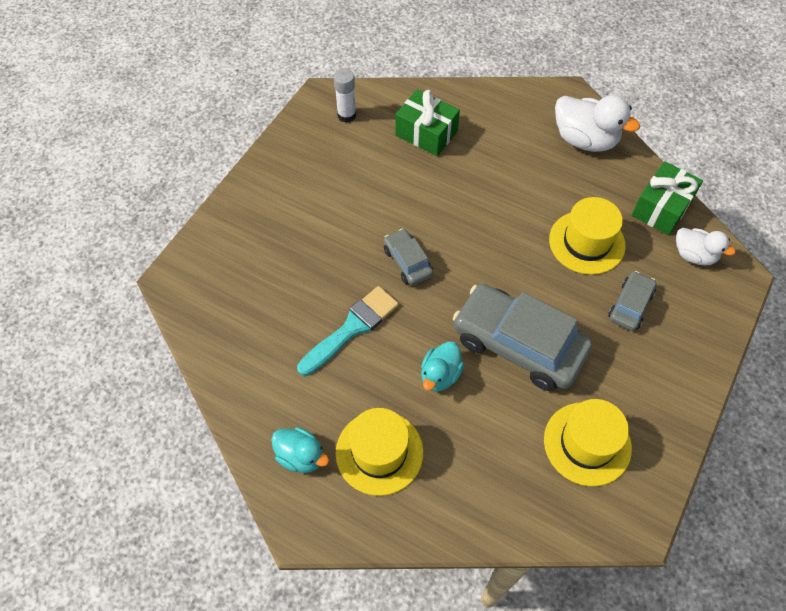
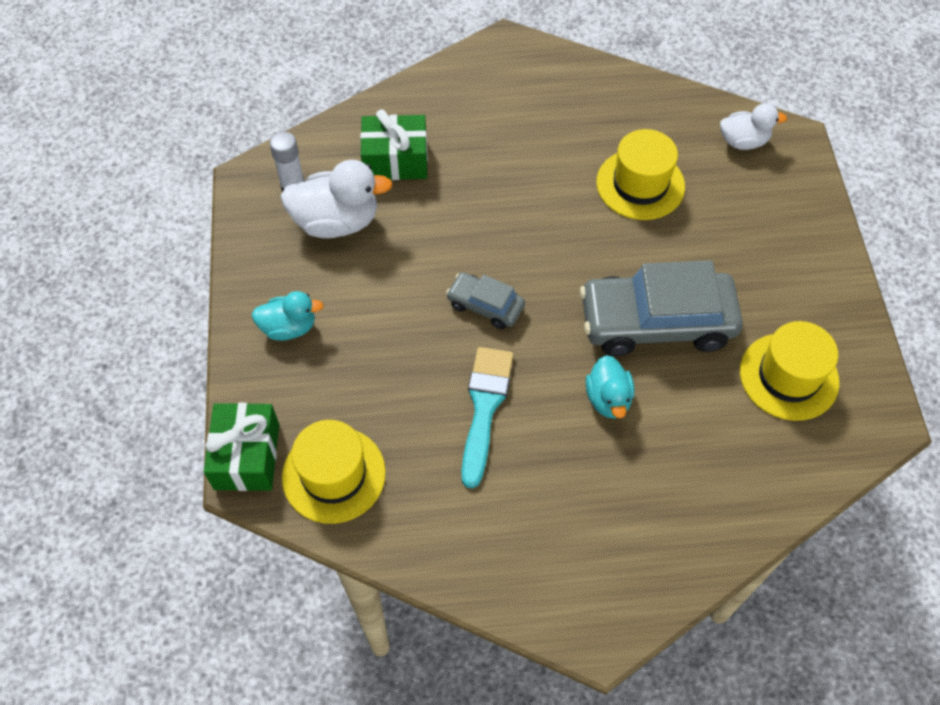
camera: 35 degrees left, 0 degrees up
(301, 456) = (540, 568): turquoise duck -> turquoise duck (289, 327)
(379, 452) = (612, 512): yellow hat -> yellow hat (334, 474)
(585, 140) = (559, 82): white duck -> white duck (337, 221)
(630, 305) = (725, 223): grey car -> none
(661, 208) = (681, 112): green gift -> green gift (246, 456)

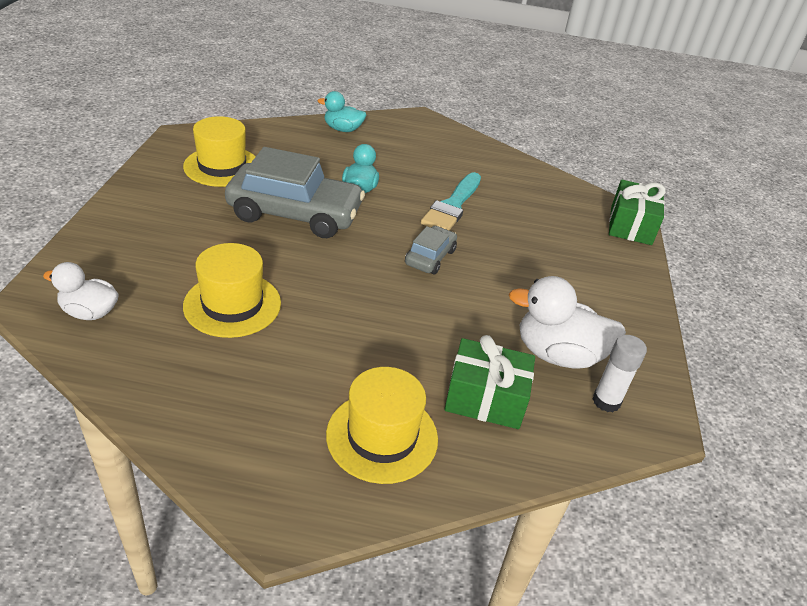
camera: 170 degrees left, 20 degrees down
(289, 327) = (604, 286): turquoise duck -> turquoise duck (343, 129)
(334, 474) = (567, 203): yellow hat -> yellow hat (382, 436)
(485, 305) = (430, 257): grey car -> grey car turned 105 degrees counterclockwise

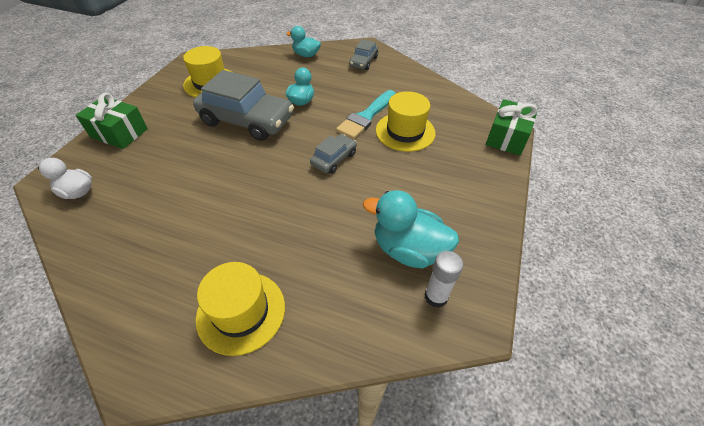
camera: 15 degrees right, 10 degrees up
(232, 304) = (175, 191): yellow hat -> yellow hat (405, 131)
(423, 138) = (363, 62): none -> grey car
(485, 398) = (335, 285): green gift -> green gift (119, 133)
(558, 354) = (408, 250): white duck -> turquoise duck

